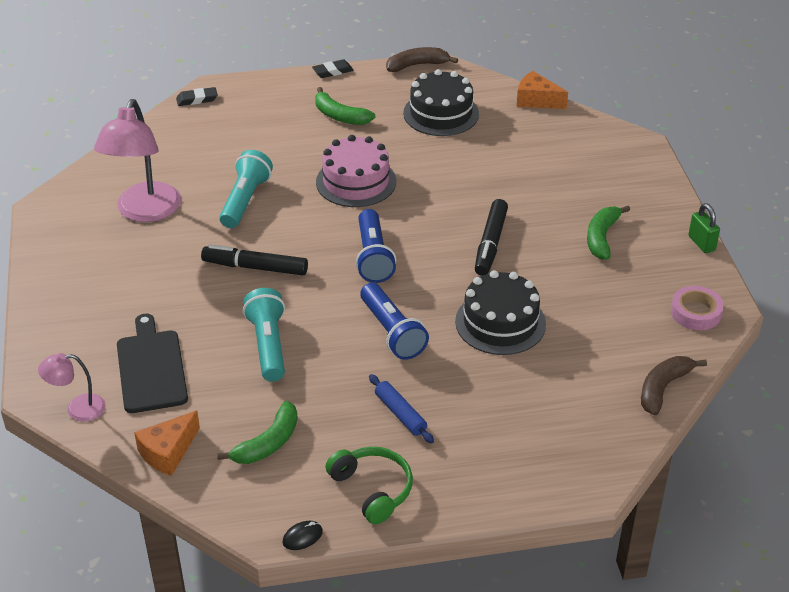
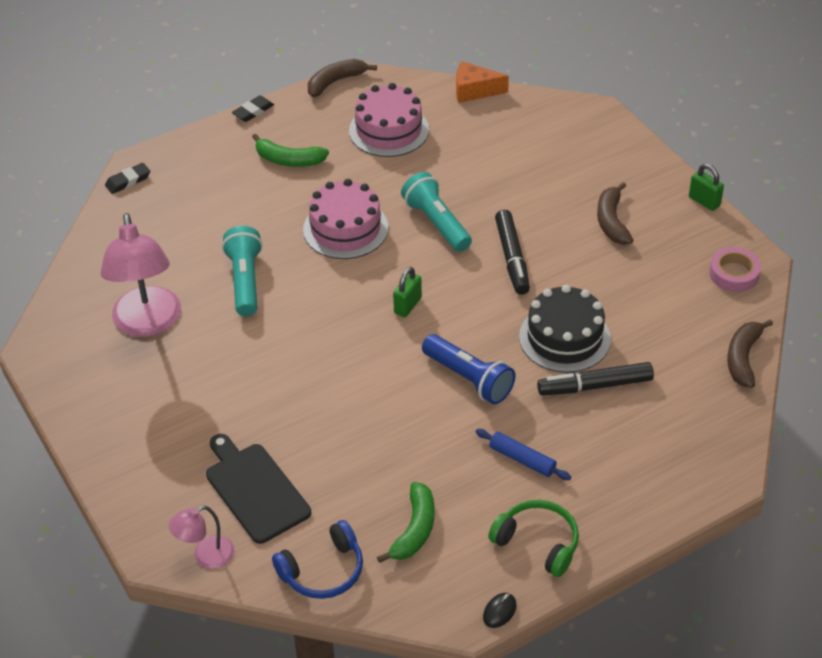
camera: 20 degrees left, 5 degrees up
(168, 452) = (323, 571): orange cheese -> blue headphones
(255, 267) = (297, 351): black marker -> black marker (595, 386)
(268, 345) = (357, 429): turquoise flashlight -> turquoise flashlight (436, 223)
(373, 257) = (407, 305): blue flashlight -> green padlock
(441, 113) = (389, 130): black cake -> pink cake
(602, 237) = (611, 221): green banana -> brown banana

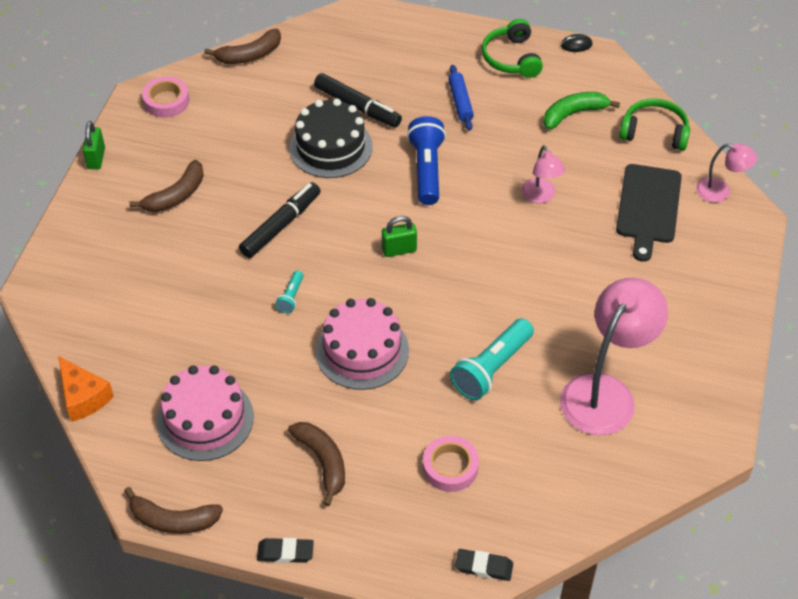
camera: 135 degrees left, 5 degrees up
(206, 211) = (450, 467): none -> pink tape
(289, 160) = (323, 462): green banana -> brown banana
(323, 571) = (654, 132): blue headphones -> green headphones
(353, 428) = (541, 196): none -> pink lamp
(436, 223) = (291, 297): turquoise flashlight -> turquoise flashlight, size x0.49

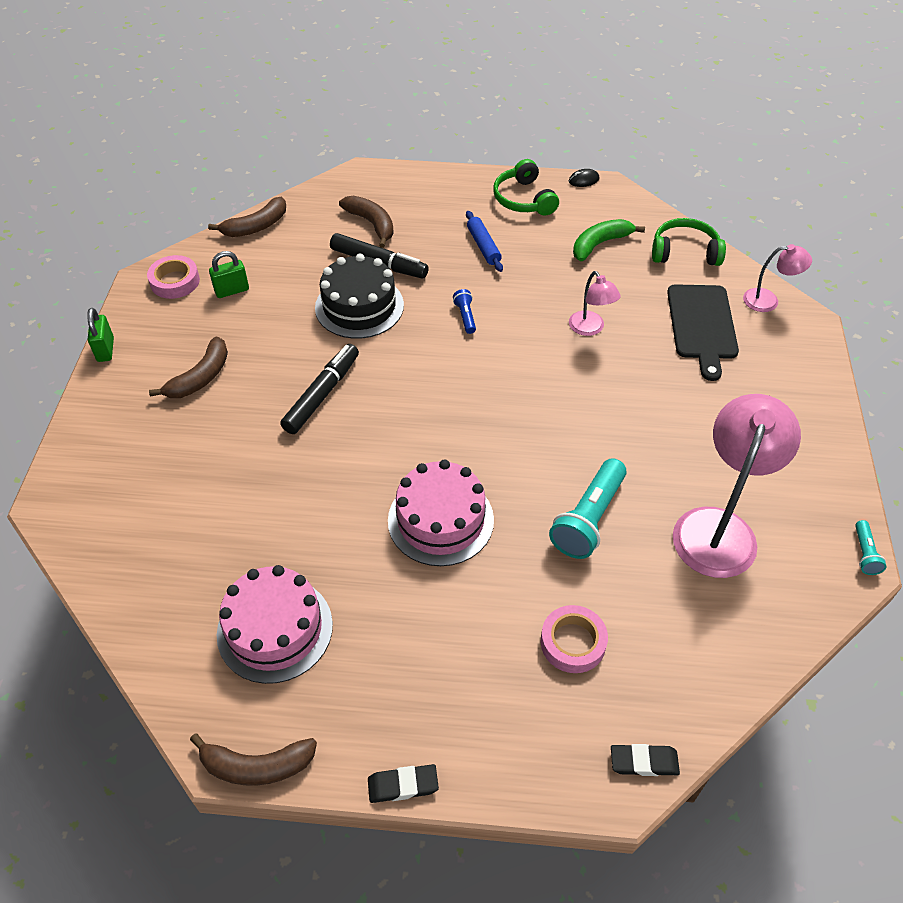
camera: 10 degrees left, 0 degrees up
(83, 397) = (124, 625): orange cheese -> none
(291, 297) = (348, 471): turquoise flashlight -> turquoise flashlight (864, 553)
(323, 462) = (424, 660): brown banana -> brown banana (372, 224)
(399, 250) = (456, 403): green padlock -> green padlock (232, 290)
(427, 169) = (465, 316): blue flashlight -> blue flashlight, size x0.49

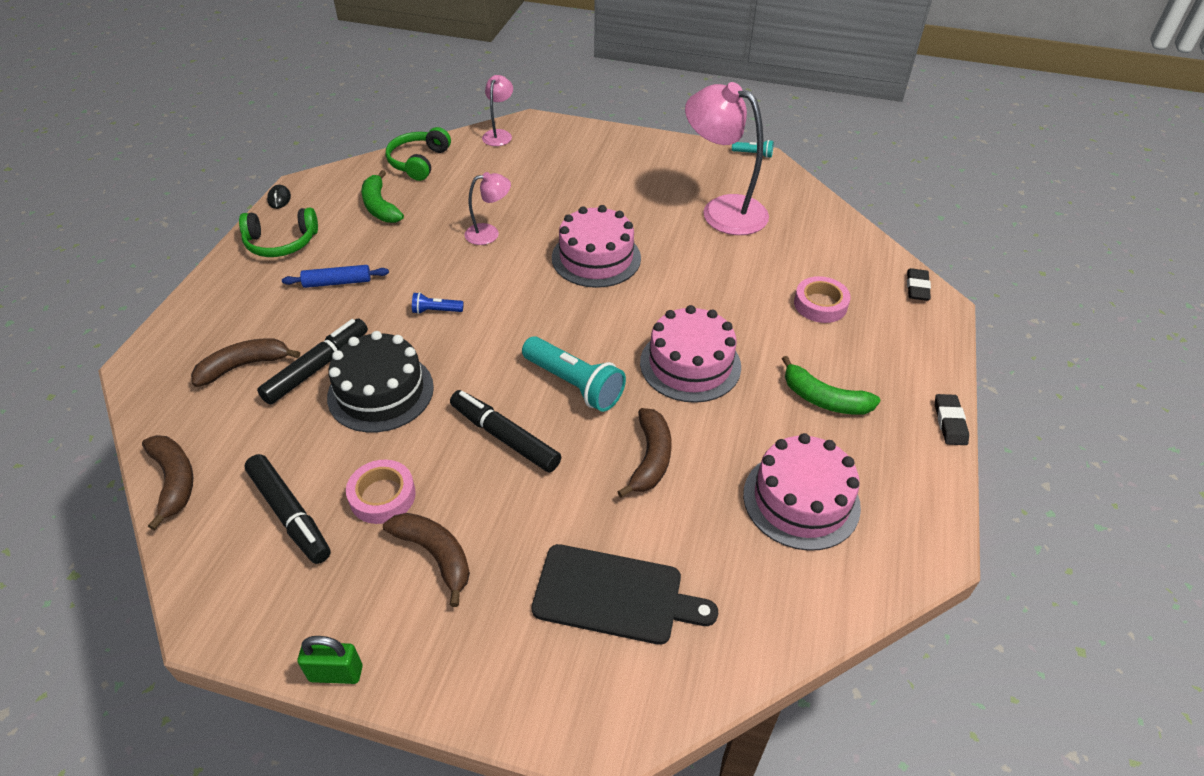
camera: 80 degrees left, 5 degrees down
(175, 281) = (235, 582): pink tape -> pink tape (382, 496)
(232, 290) = (289, 514): green padlock -> black marker
(256, 766) = (943, 523): brown banana -> brown banana (650, 458)
(415, 648) = (824, 399): none -> green banana
(582, 419) = (596, 258): none -> pink cake
(588, 519) = (704, 274): turquoise flashlight -> turquoise flashlight (574, 384)
(702, 325) = (512, 172): black cutting board -> black cutting board (614, 595)

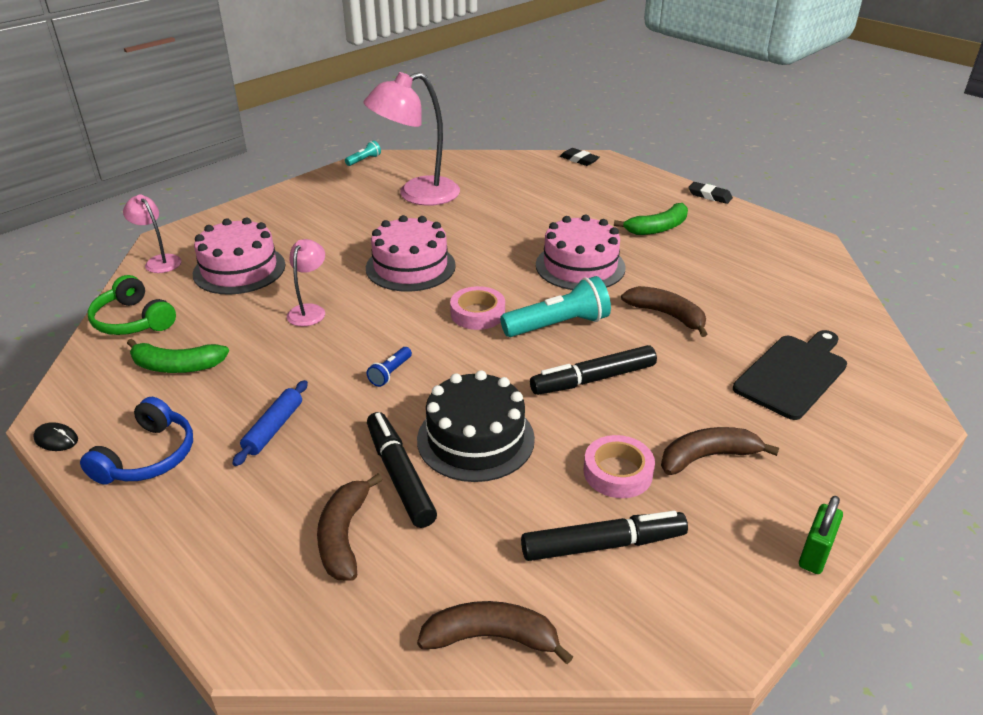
camera: 60 degrees left, 10 degrees down
(281, 243) = (148, 456): green headphones -> blue headphones
(801, 500) = (744, 269): pink cake -> pink cake (239, 269)
(820, 304) = (563, 196): pink tape -> pink tape (477, 313)

